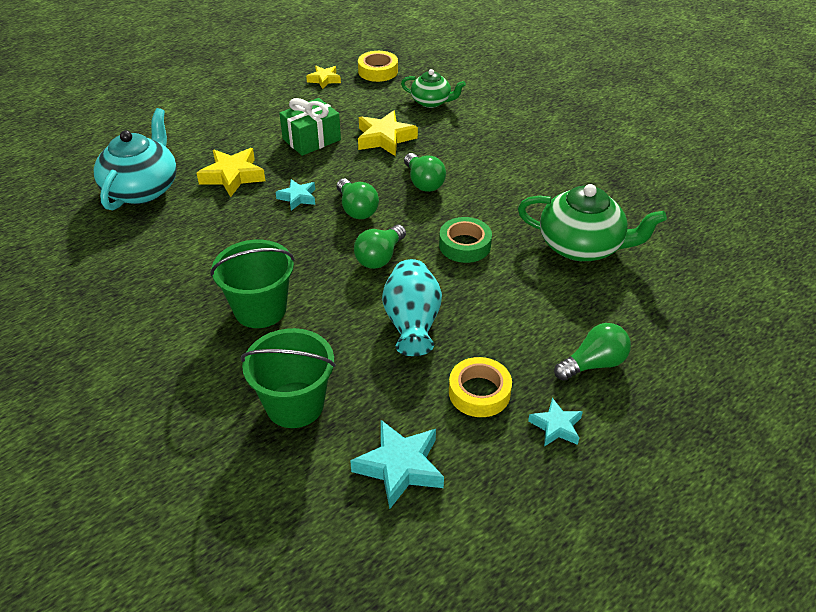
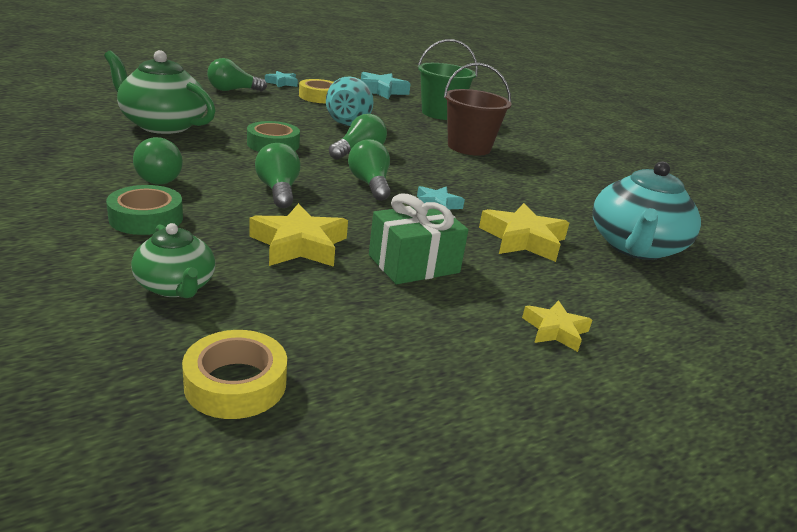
camera: 175 degrees left, 15 degrees down
(260, 309) = (469, 147): green bucket -> brown bucket
(324, 80) = (371, 382): yellow star -> yellow star (555, 330)
(431, 102) = (176, 286): green teapot -> green teapot turned 150 degrees counterclockwise
(485, 137) = (146, 218): none -> green tape
(515, 174) = (156, 177): none -> green light bulb

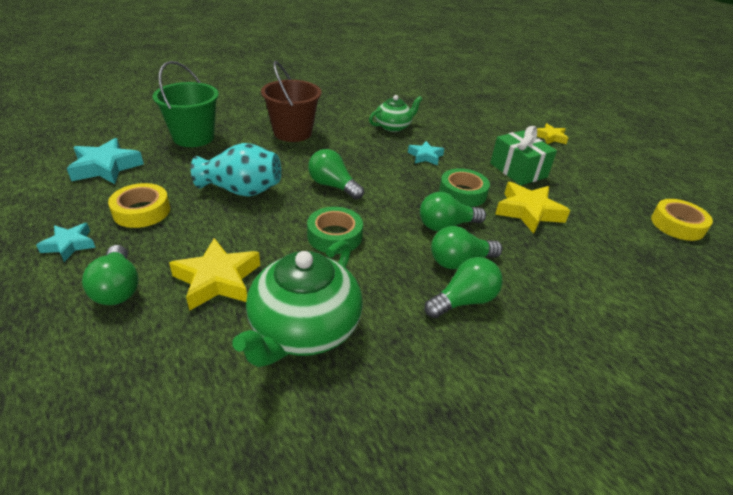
camera: 90 degrees left, 10 degrees up
(146, 218) = (546, 289): green tape -> green tape (462, 193)
(176, 286) = (621, 257): green teapot -> green teapot (393, 126)
(370, 184) = (404, 182): green light bulb -> green light bulb (459, 261)
(523, 239) = (457, 132): yellow star -> yellow star (217, 280)
(635, 247) = (441, 102): turquoise teapot -> none

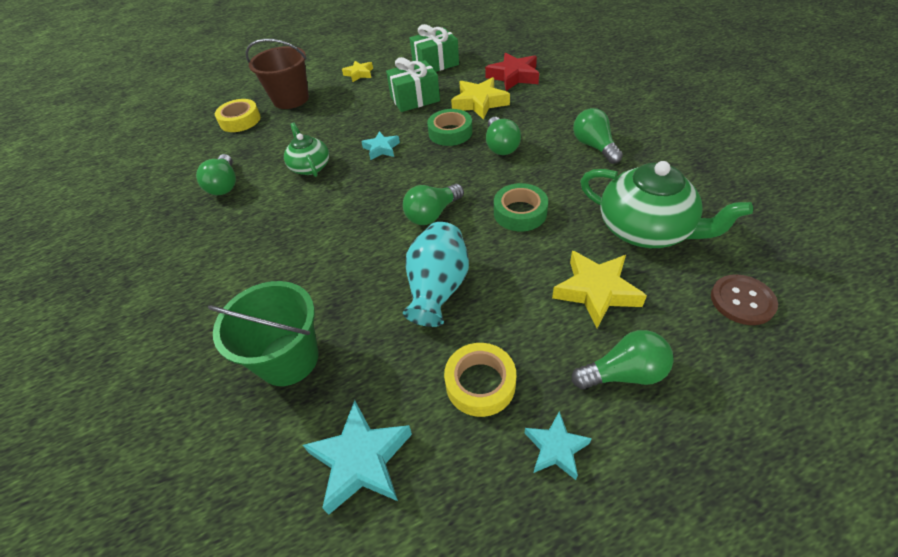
camera: 75 degrees left, 10 degrees up
(173, 400) = (742, 301): none -> brown button
(292, 132) = (302, 251): brown bucket -> brown bucket (291, 99)
(459, 261) = (548, 144): green light bulb -> green light bulb (225, 185)
(599, 181) = (435, 64): none -> green gift
(604, 239) = (514, 76): none -> red star
(677, 225) = (495, 45): yellow tape -> yellow tape (240, 120)

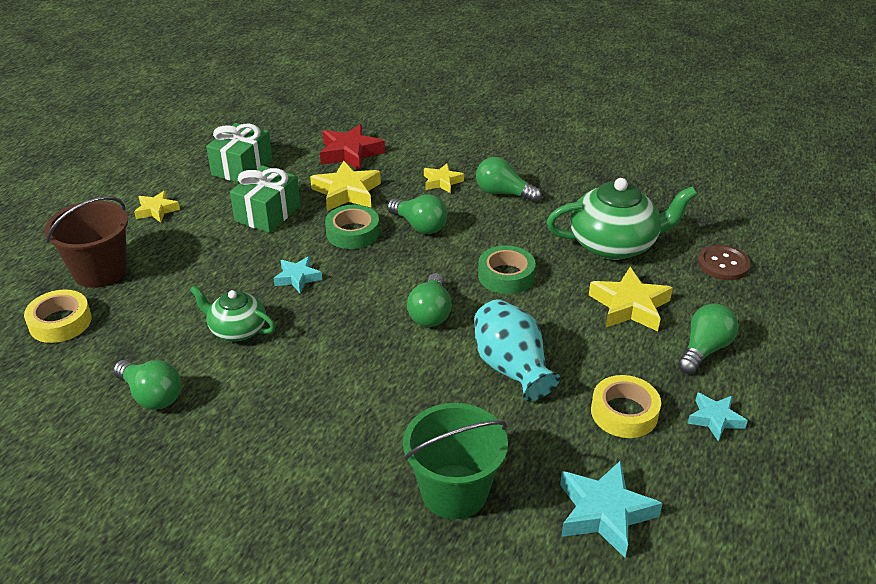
camera: 45 degrees left, 10 degrees down
(555, 120) = (442, 182): none -> yellow star

